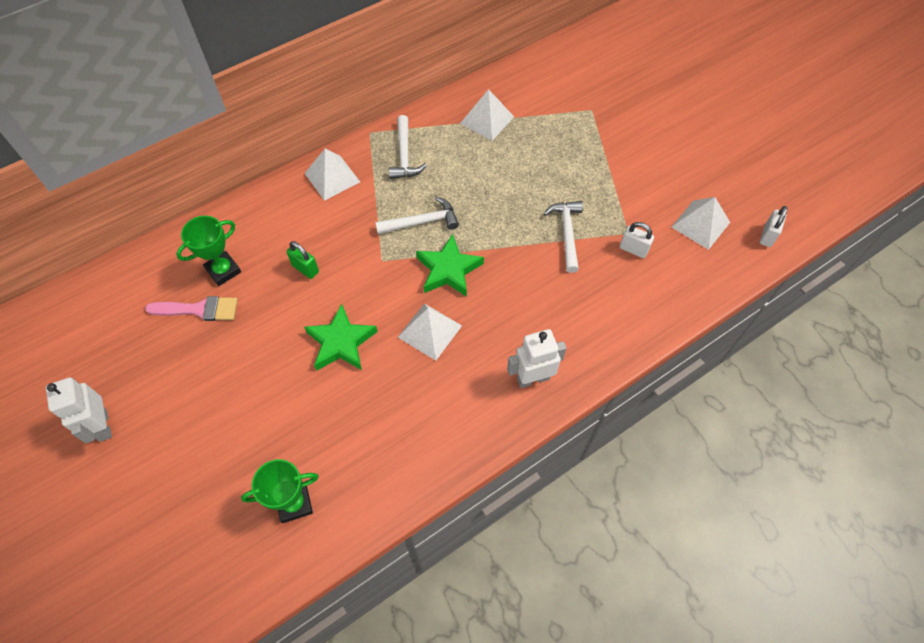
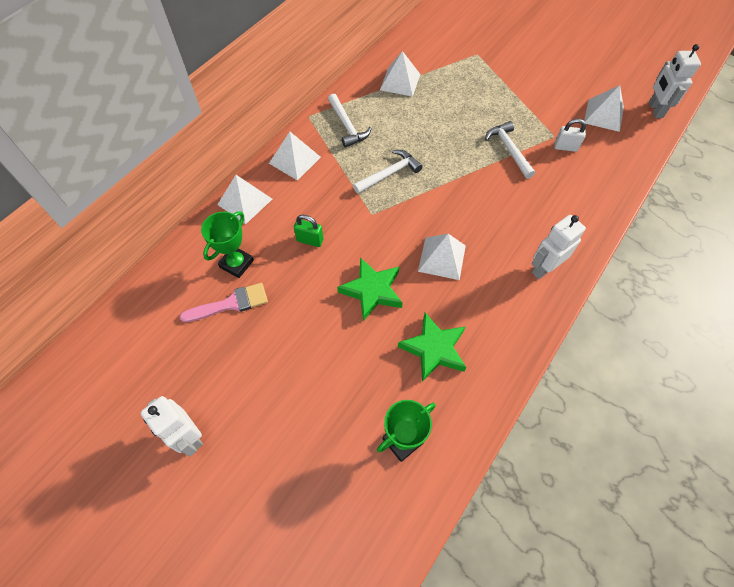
camera: 20 degrees left, 0 degrees up
(261, 207) = (245, 201): none -> white pyramid
(448, 270) = (431, 205): green star -> green star (434, 349)
(767, 236) = (655, 110): white padlock -> white robot

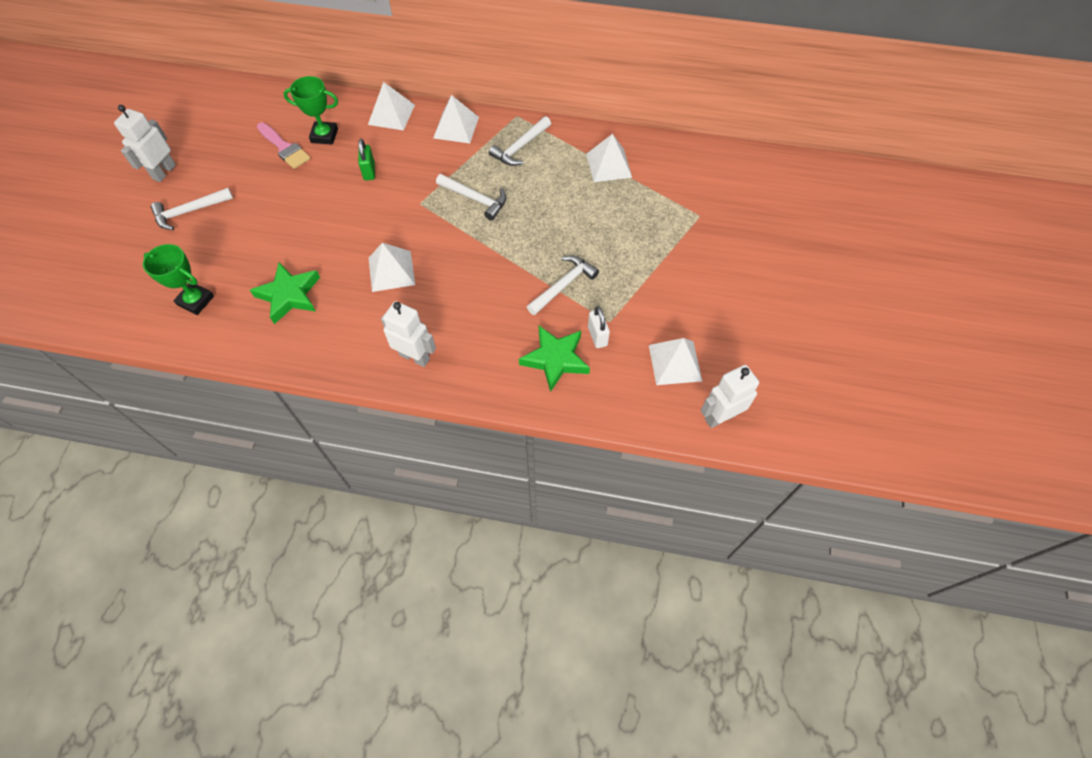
camera: 65 degrees right, 0 degrees up
(269, 420) = (190, 211): none -> white hammer
(372, 291) = (333, 232): green star -> green star (555, 359)

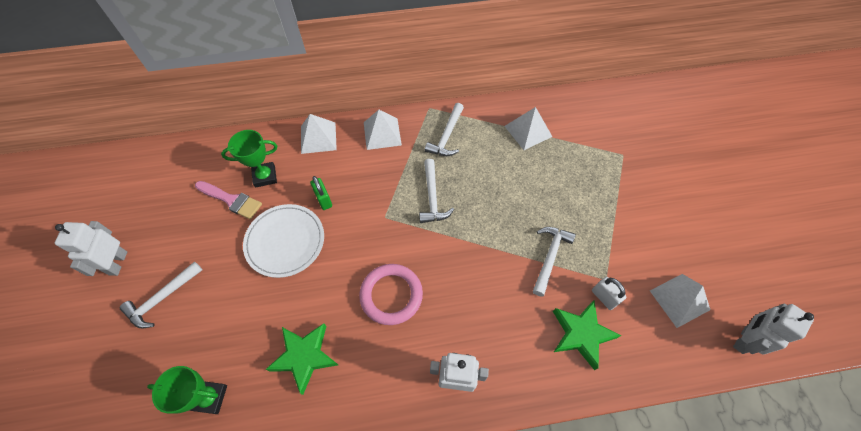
camera: 20 degrees left, 0 degrees up
(316, 197) = (285, 241): none -> white plate
(391, 271) = (391, 295): white pyramid -> pink ring
(475, 199) = (432, 197): white hammer -> white hammer turned 75 degrees clockwise

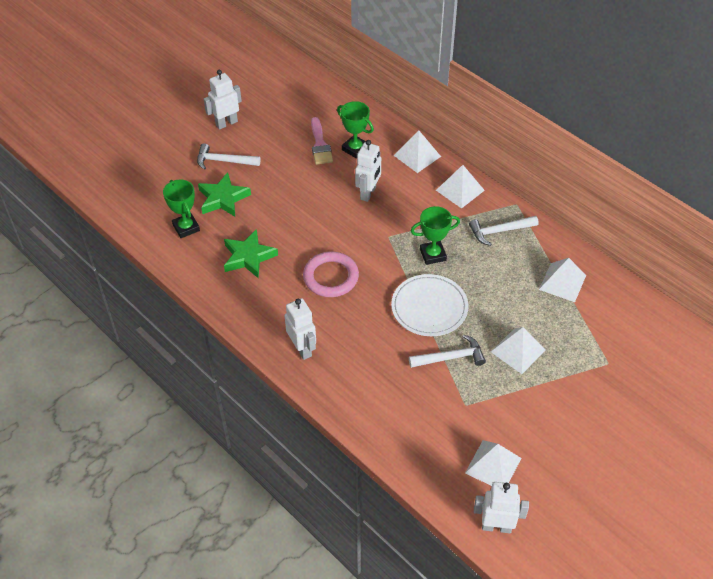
camera: 55 degrees right, 10 degrees down
(285, 241) = (317, 194): white plate -> white plate (429, 307)
(324, 200) = (368, 193): green padlock -> white robot
(432, 197) = (433, 255): white hammer -> green trophy
(574, 204) = (518, 351): none -> white pyramid
(581, 334) = (402, 409): green star -> green star (223, 198)
(604, 297) = (447, 410): white padlock -> none

